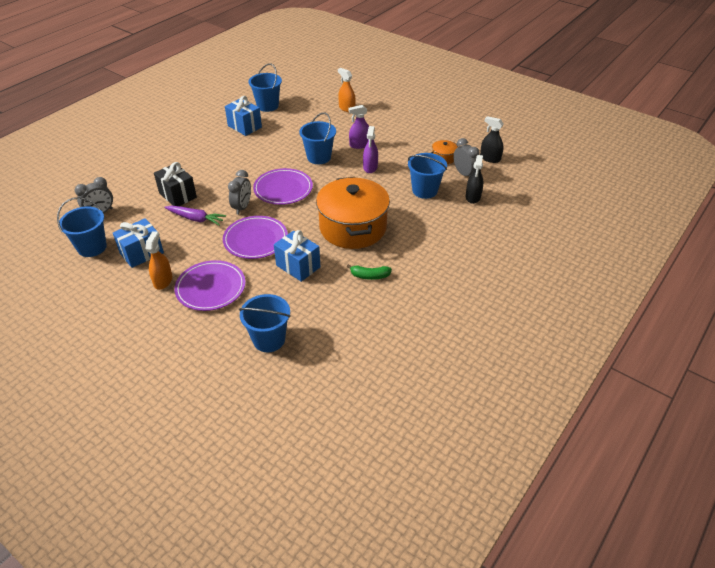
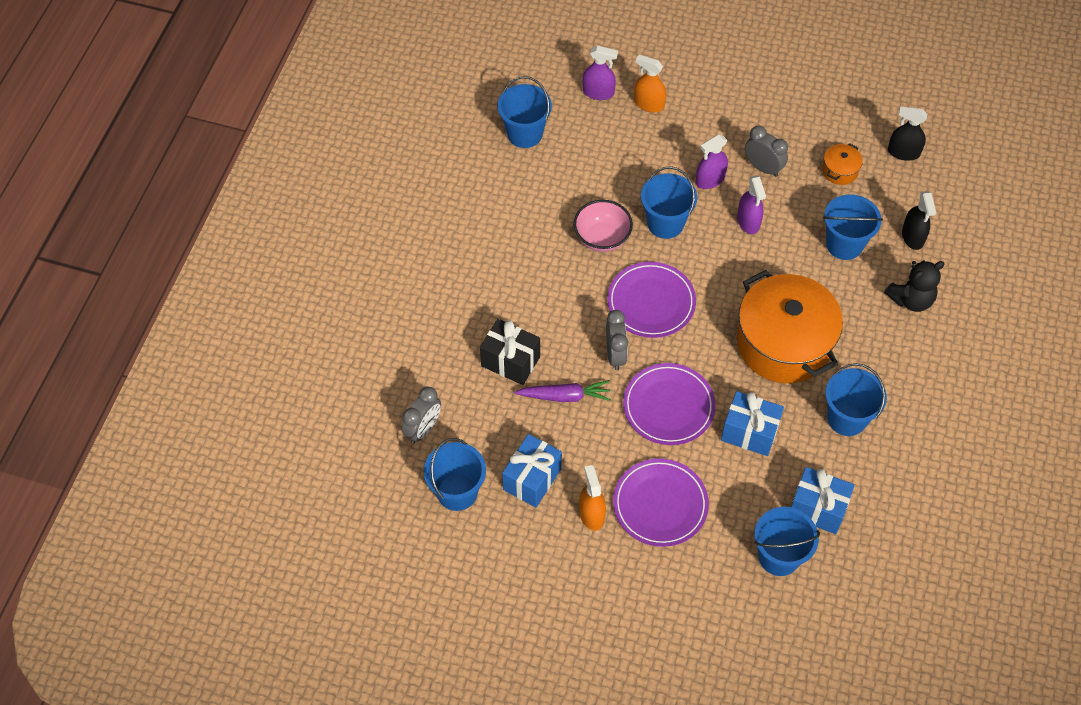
camera: 20 degrees left, 15 degrees up
(244, 126) = (518, 191): blue gift -> blue gift (817, 509)
(276, 155) = (602, 238): none -> pink bowl
(321, 98) = (598, 92): none -> purple spray bottle
(369, 276) = (847, 418): green banana -> blue bucket
(453, 226) = (911, 299): none -> black teddy bear
(464, 174) = (882, 195): grey clock -> grey clock (763, 167)

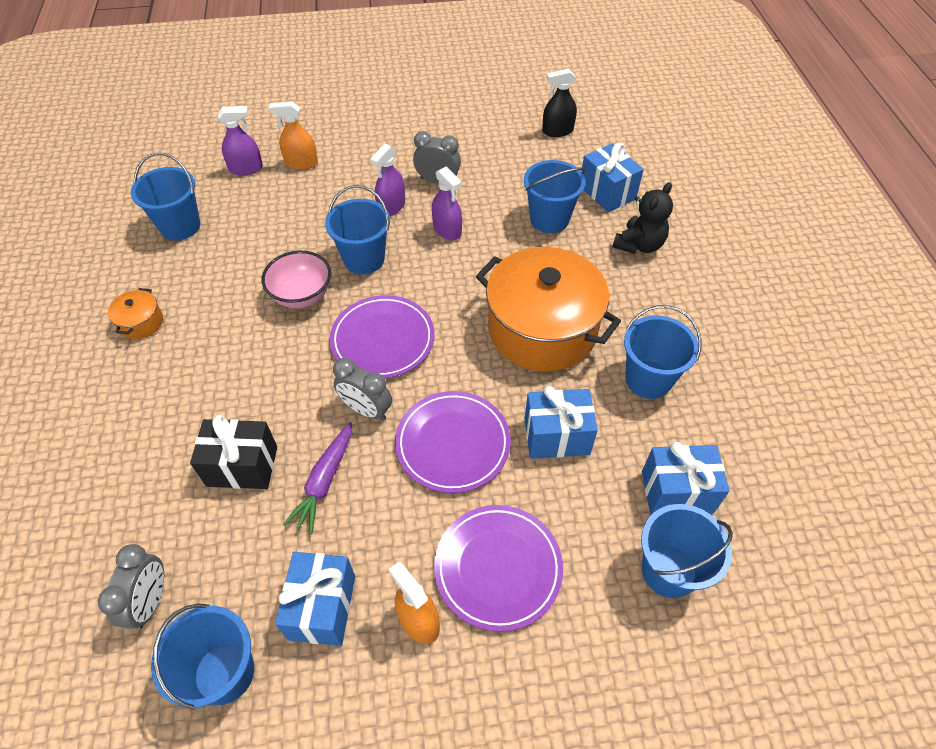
camera: 25 degrees left, 5 degrees down
(564, 396) = (324, 481): purple carrot -> purple carrot turned 135 degrees clockwise
(615, 355) = (366, 410): grey clock -> grey clock turned 150 degrees clockwise
(840, 171) = (510, 161): orange pot -> orange pot (141, 322)
(913, 237) = (607, 192): black spray bottle -> blue gift

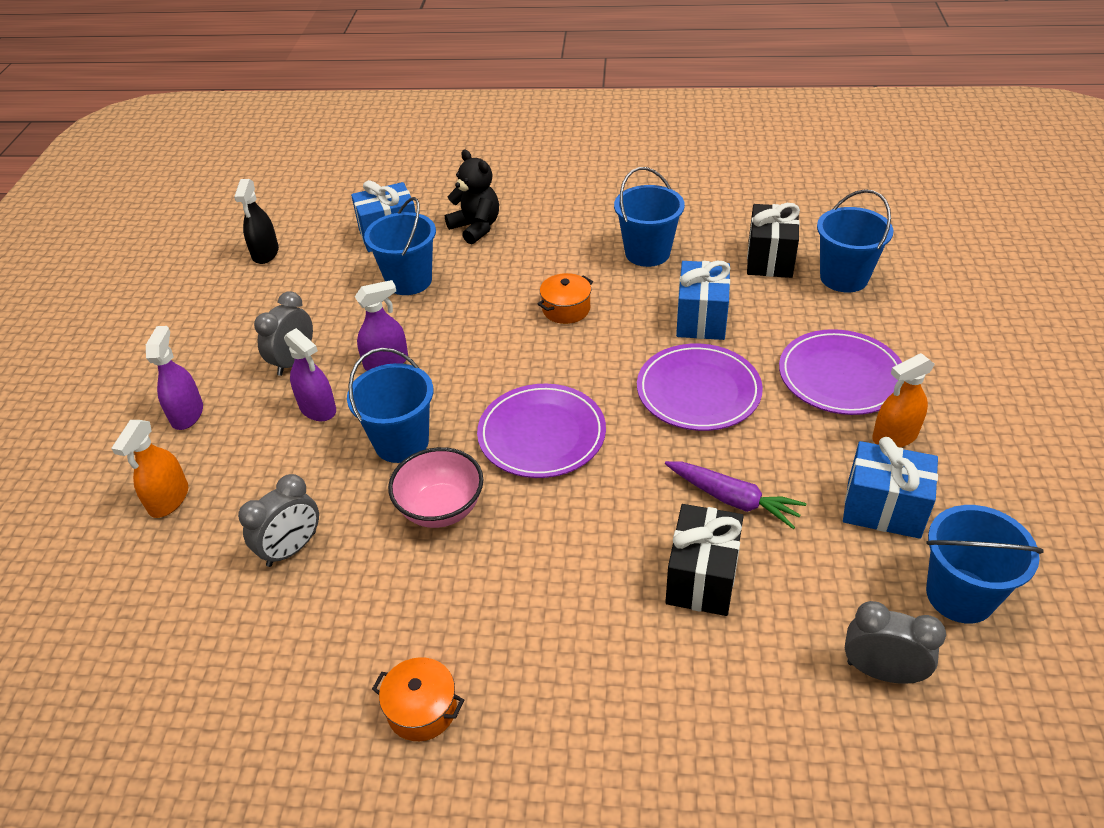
camera: 75 degrees left, 10 degrees down
(180, 226) = (227, 661): blue bucket -> none
(246, 169) = (137, 570): purple spray bottle -> purple spray bottle (187, 414)
(366, 410) = (641, 457): grey clock -> grey clock (291, 549)
(542, 329) = (566, 309): orange pot -> orange pot, size x0.41
(677, 492) = (770, 259): blue gift -> black gift

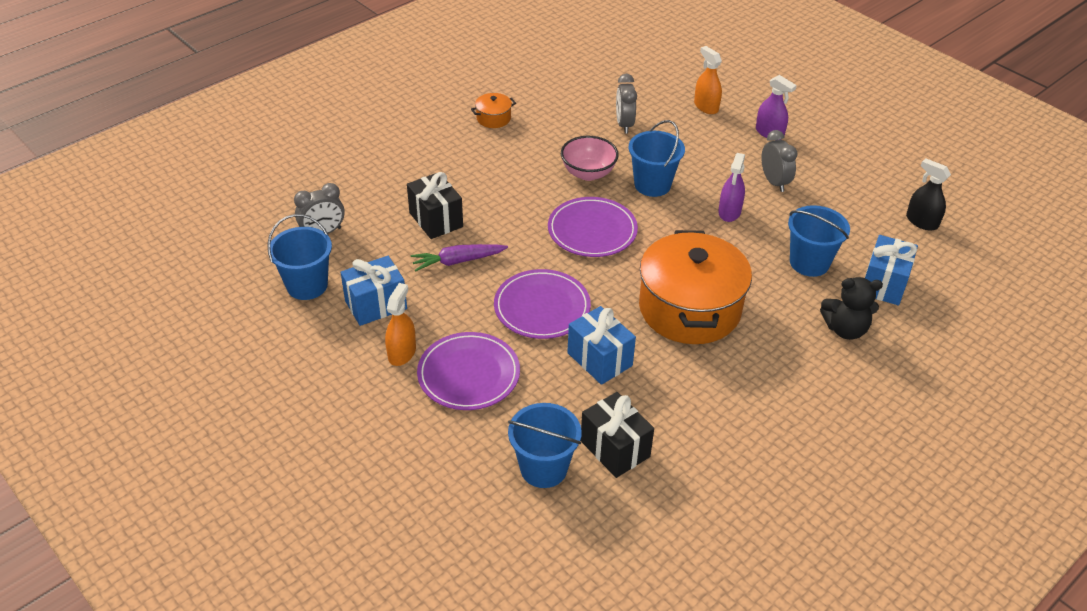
camera: 130 degrees right, 0 degrees up
(318, 408) = (718, 172): purple spray bottle -> none
(566, 309) = (689, 309): orange pot -> orange pot, size x2.47
(647, 253) = (705, 391): blue bucket -> none

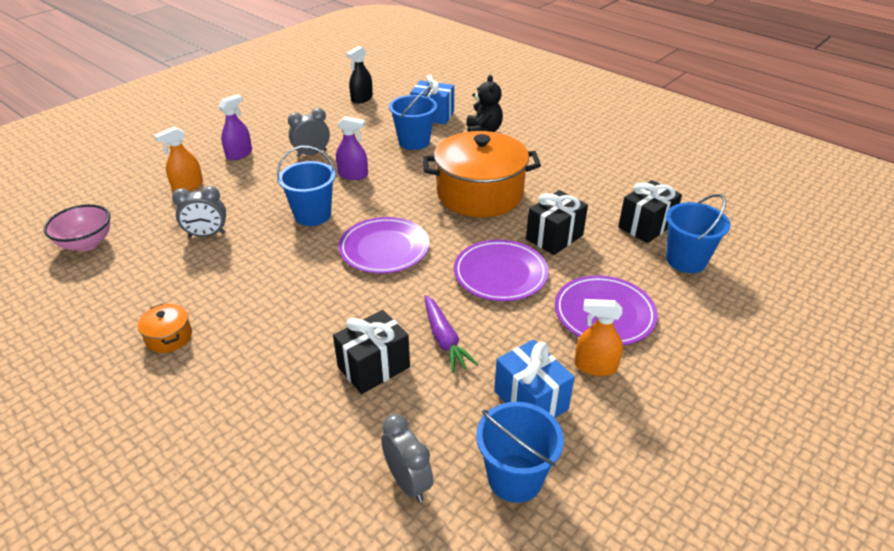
camera: 95 degrees left, 5 degrees down
(588, 173) = (291, 255): pink bowl -> pink bowl (86, 243)
(599, 359) = (554, 237): blue gift -> black gift

